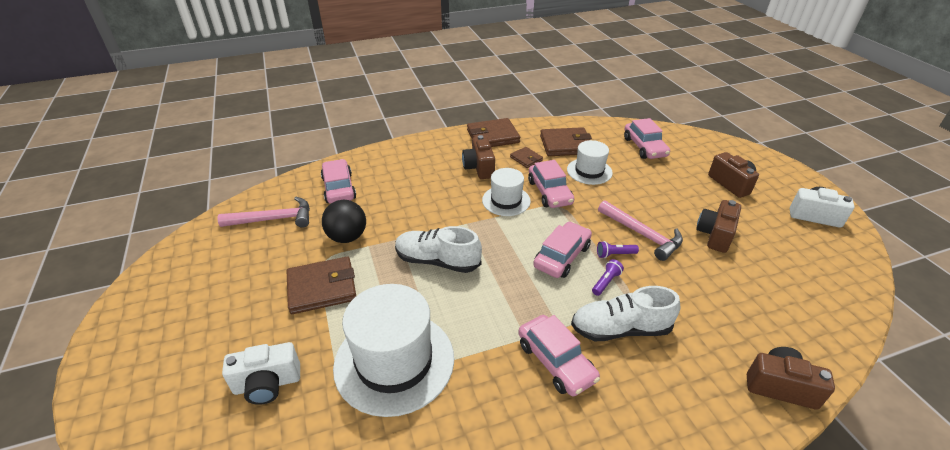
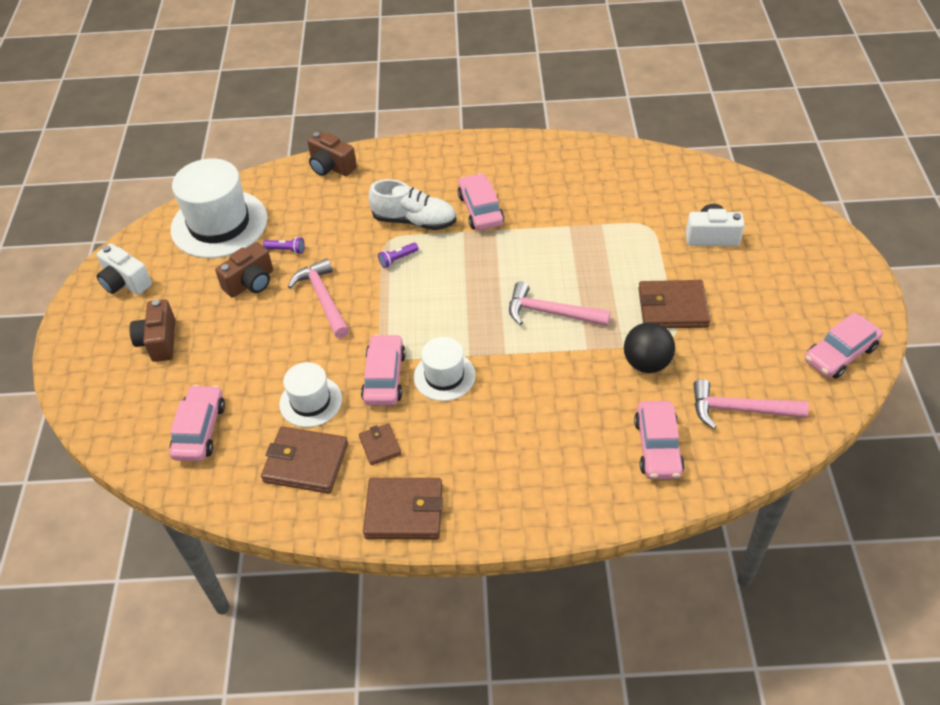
camera: 160 degrees left, 10 degrees up
(394, 361) = (609, 233): white hat -> white hat (219, 224)
(437, 261) = (551, 313): white shoe -> pink hammer
(479, 168) = (454, 443): brown camera -> none
(562, 256) = (422, 292): pink car -> pink car (840, 354)
(614, 254) = (368, 283): purple flashlight -> purple flashlight (286, 250)

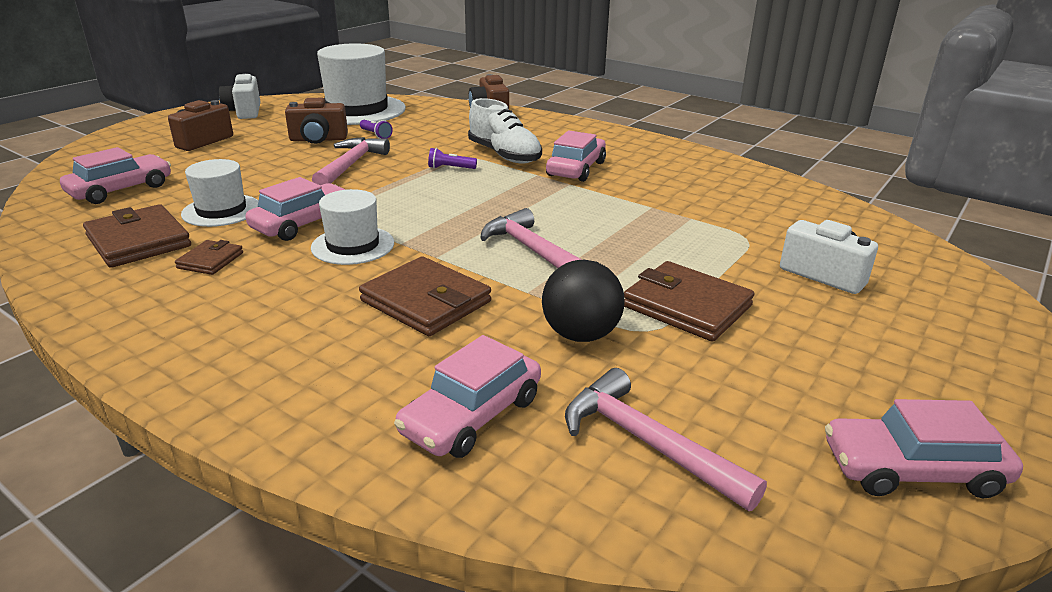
camera: 35 degrees right, 20 degrees down
(404, 511) = (131, 313): brown wallet -> brown wallet (426, 301)

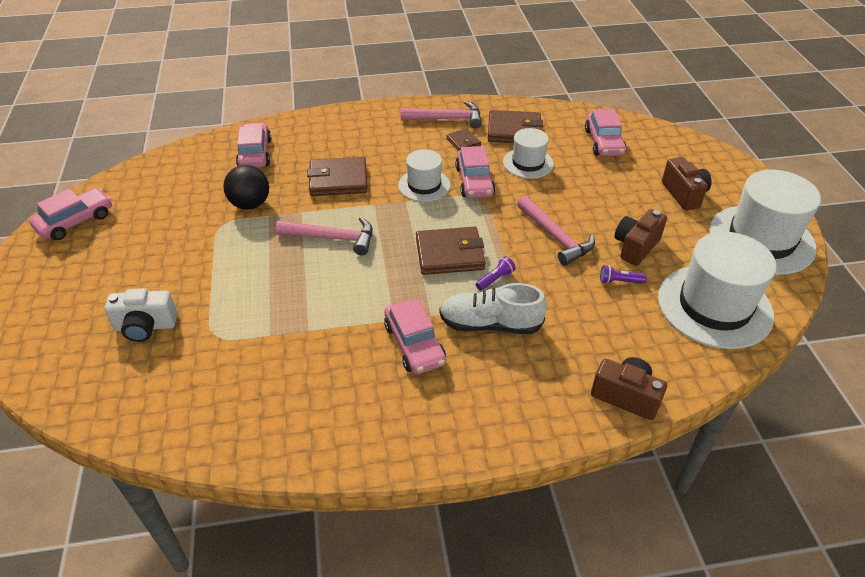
camera: 135 degrees right, 15 degrees up
(244, 112) = (761, 239): white camera -> white hat
(648, 443) = (183, 178): pink hammer -> pink hammer (446, 119)
(686, 306) = (214, 250): brown wallet -> brown wallet (449, 254)

